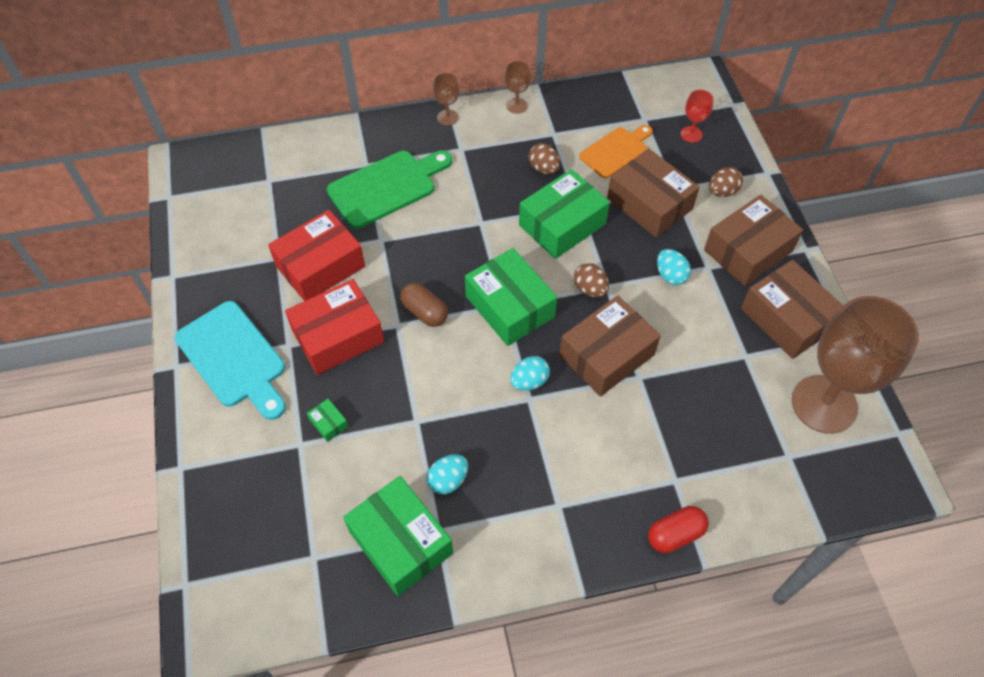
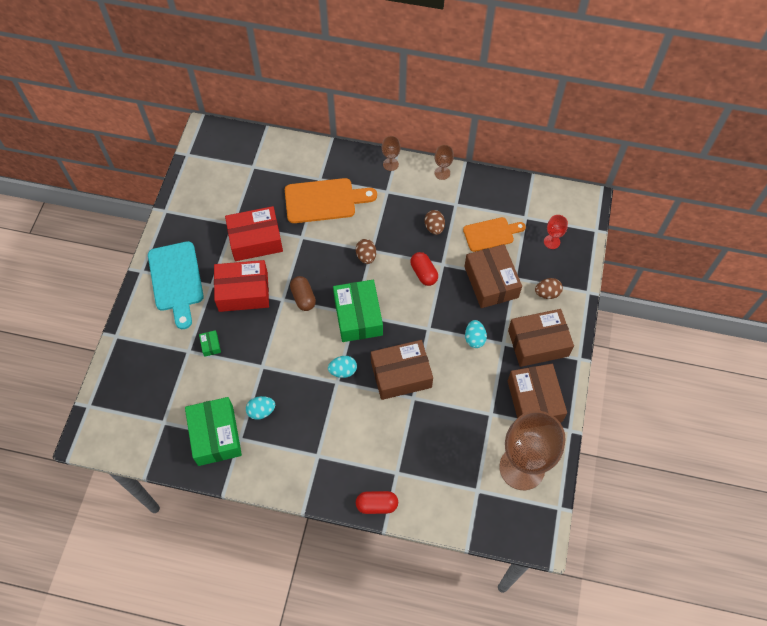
camera: 25 degrees right, 5 degrees up
(387, 187) = (324, 201): green cutting board -> orange cutting board
(562, 224) = (423, 273): green box -> red capsule
(590, 289) = (416, 326): brown egg -> brown egg (366, 256)

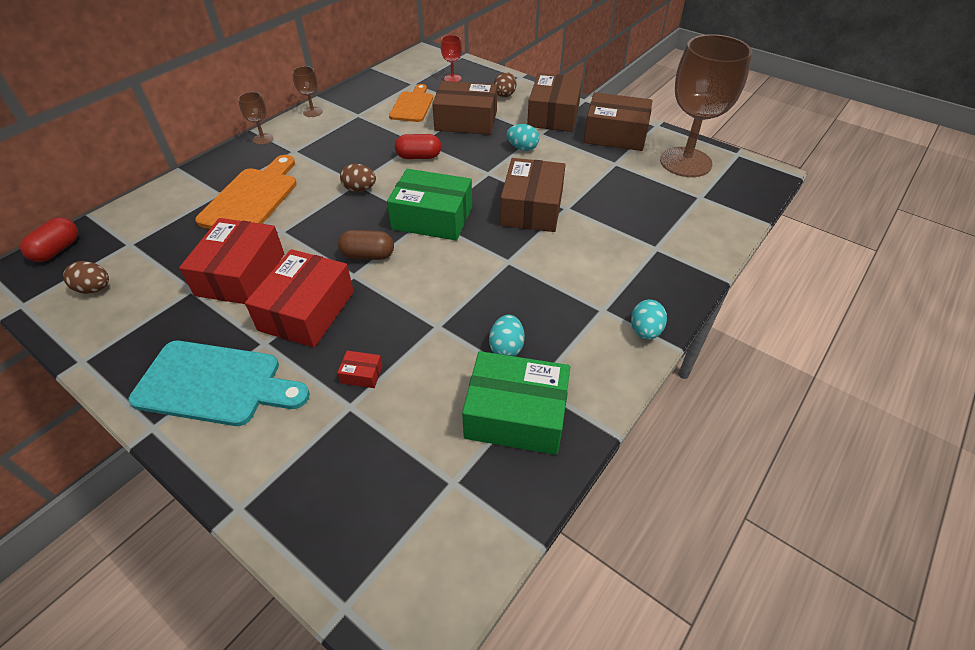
camera: 65 degrees left, 15 degrees down
(211, 345) = (362, 374): green box -> red box
(343, 371) = (496, 251): turquoise egg -> turquoise egg (645, 331)
(377, 505) = (693, 276): red capsule -> red capsule (57, 250)
(434, 227) = (371, 135): brown egg -> brown egg (95, 289)

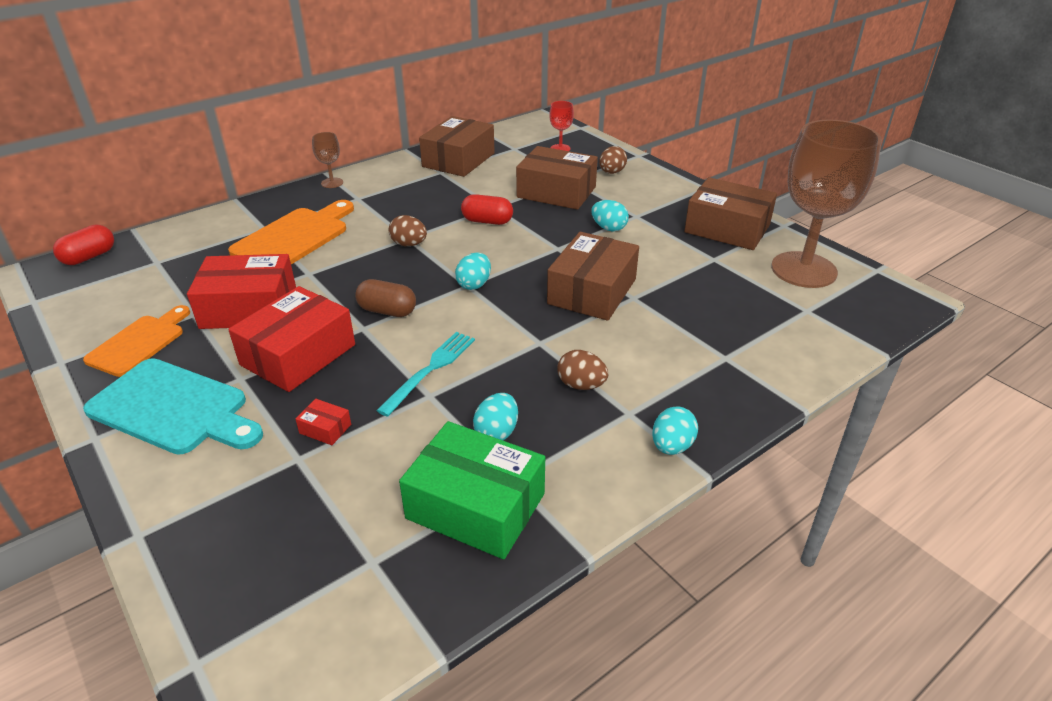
camera: 15 degrees right, 10 degrees down
(95, 289) = (105, 298): brown egg -> brown egg (581, 385)
(241, 274) = (249, 308): red box -> red box turned 60 degrees clockwise
(312, 112) = (394, 163): brown goblet -> none
(412, 105) = (504, 170): orange cutting board -> orange cutting board (139, 343)
(428, 303) = (430, 370): none -> turquoise fork
(432, 218) = (474, 284): green box -> turquoise egg
(553, 115) = (661, 199): brown box -> brown box (458, 160)

